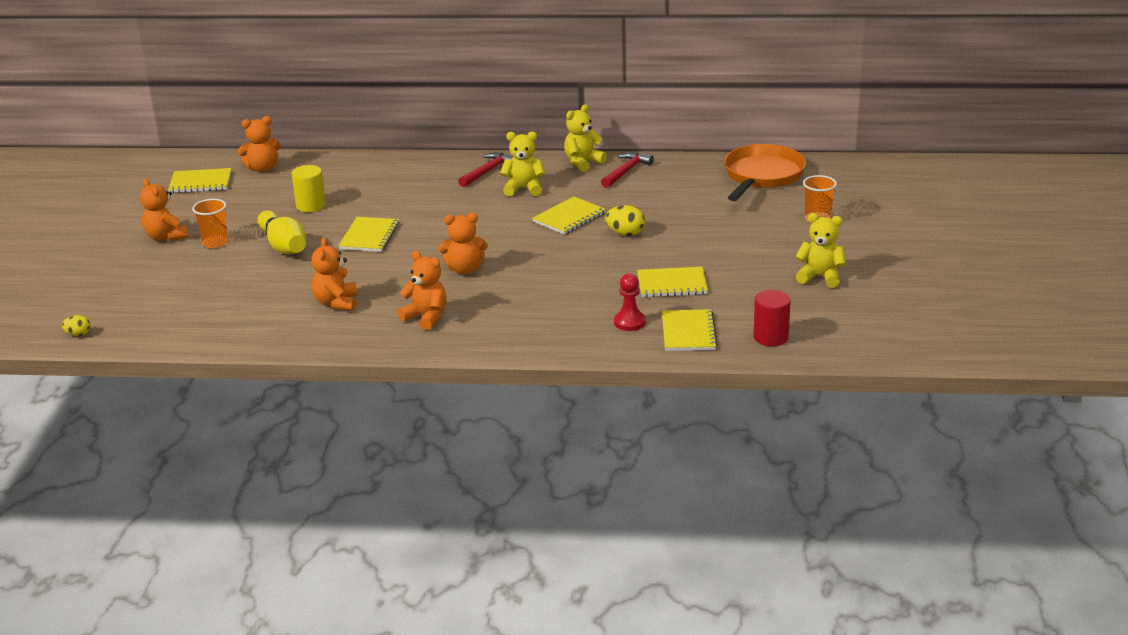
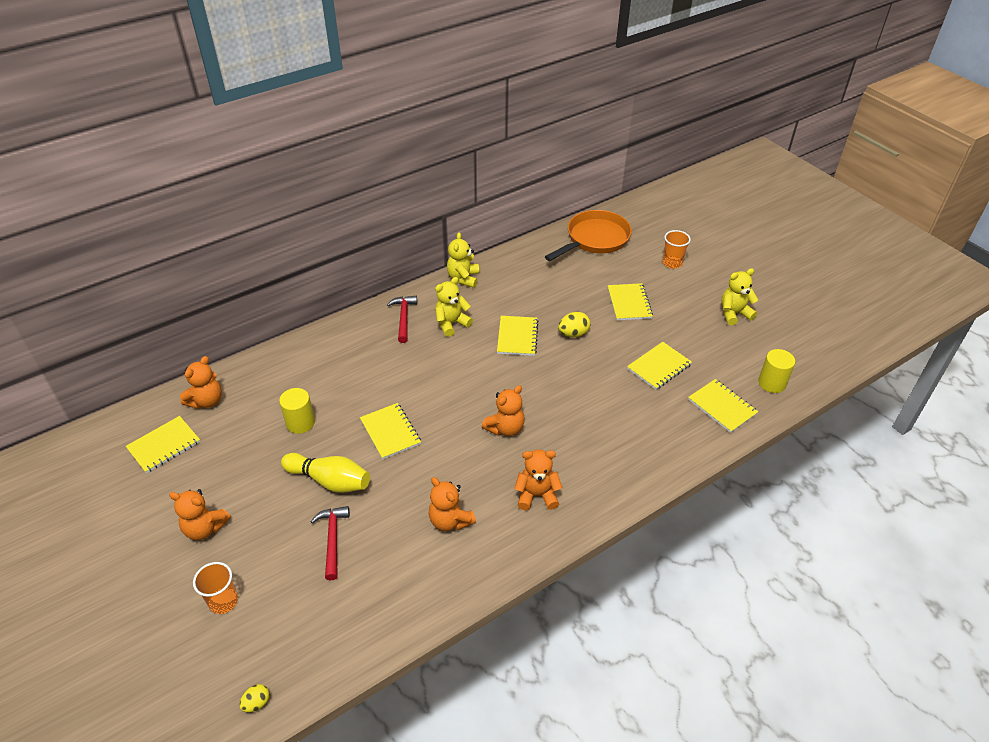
camera: 40 degrees left, 15 degrees up
(215, 243) = (262, 510): orange cup -> orange cup (223, 601)
(626, 171) = (503, 274): red hammer -> red hammer (332, 540)
(629, 322) = (676, 418): red pawn -> none
(718, 232) = (629, 303): none -> yellow notebook
(762, 176) = (595, 239): orange pan -> orange pan turned 60 degrees clockwise
(771, 337) = (772, 383): red cylinder -> yellow cylinder

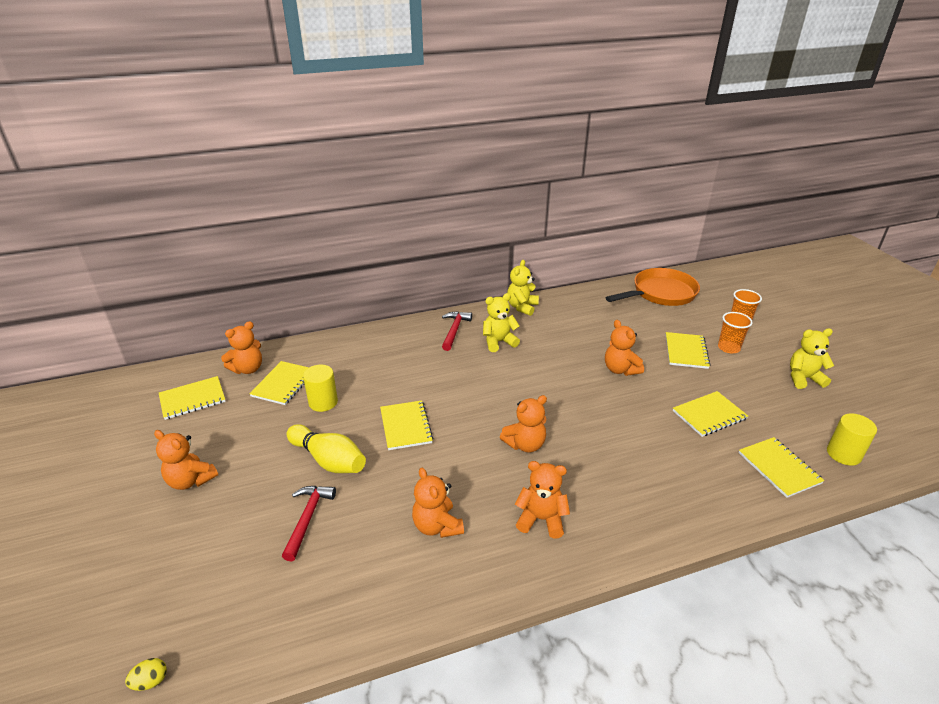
camera: 15 degrees right, 10 degrees down
(223, 601) = (172, 557): orange cup -> orange cup (728, 348)
(517, 337) = (561, 363): yellow notebook -> yellow notebook (283, 384)
(573, 334) = (620, 369): yellow egg -> orange teddy bear

